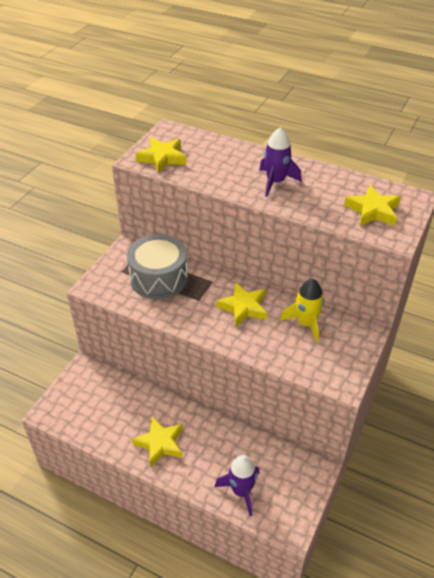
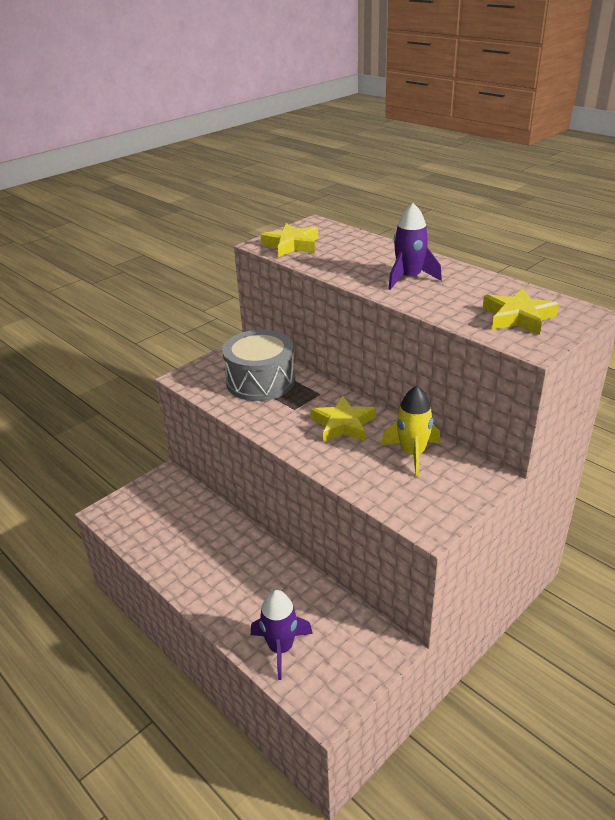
camera: 20 degrees right, 10 degrees down
(160, 443) = (209, 572): yellow star -> none

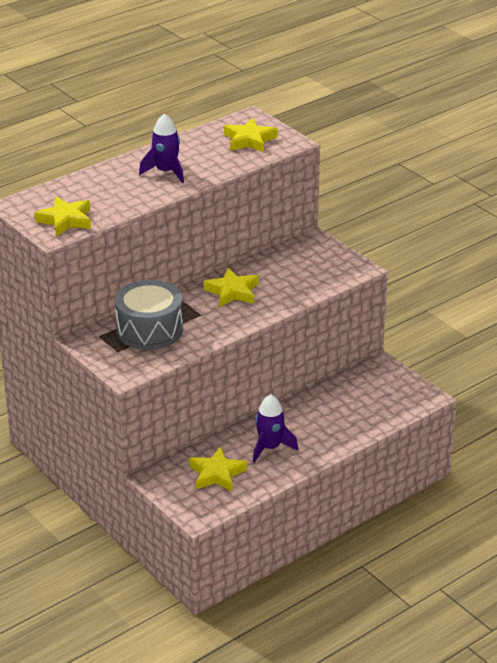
camera: 85 degrees left, 0 degrees up
(167, 518) = (217, 474): none -> yellow star
(281, 648) = (375, 413): purple rocket -> purple rocket (270, 448)
(412, 454) = (279, 265): yellow rocket -> none

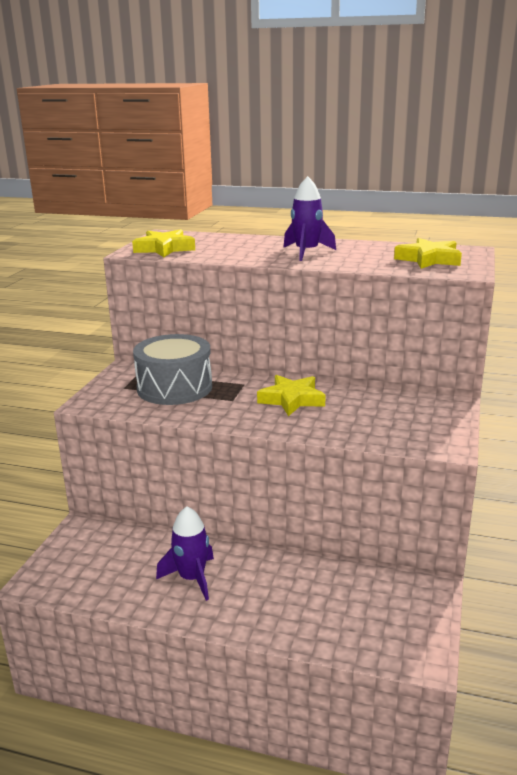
camera: 55 degrees right, 10 degrees down
(217, 474) = (115, 563): yellow star -> none

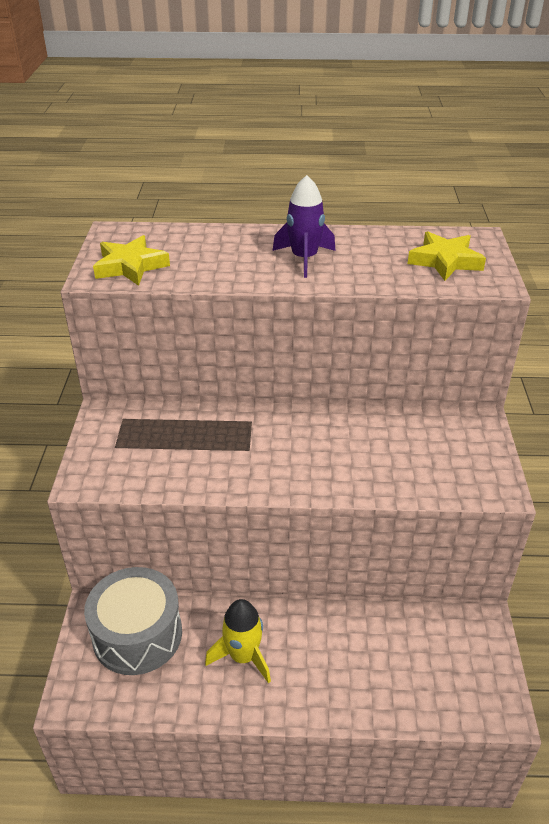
camera: 15 degrees left, 15 degrees up
(174, 388) = (175, 439): grey drum -> grey drum (137, 634)
(192, 578) = (243, 656): purple rocket -> yellow rocket
(292, 399) = (314, 440): yellow star -> none

